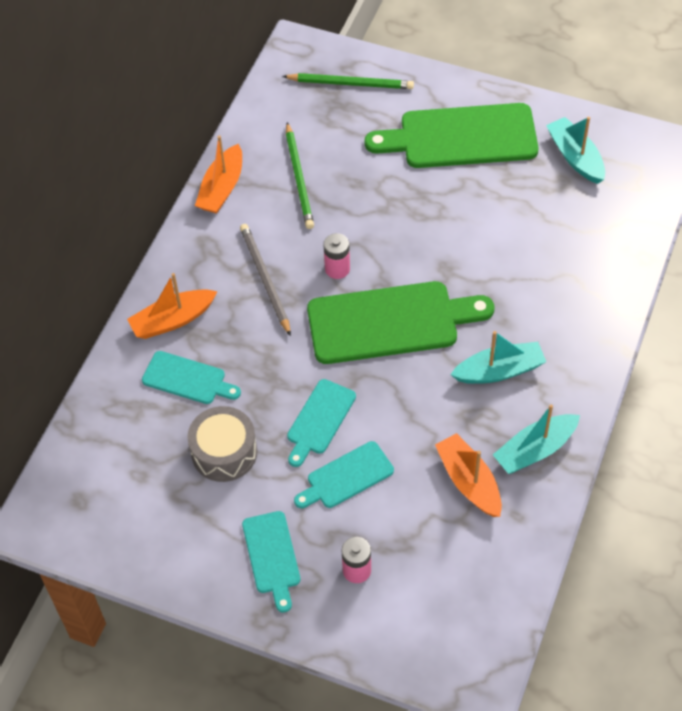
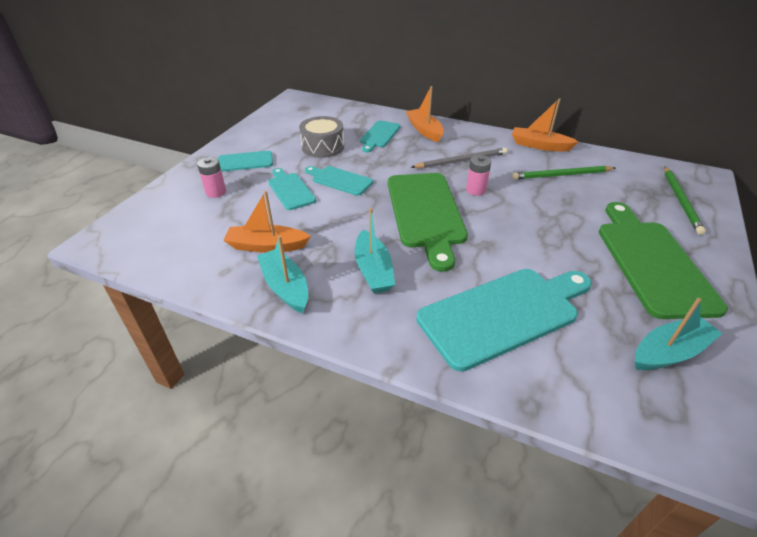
camera: 90 degrees right, 15 degrees down
(469, 481) = (267, 246): orange boat -> orange boat turned 150 degrees counterclockwise
(548, 264) = (503, 314): none -> turquoise cutting board

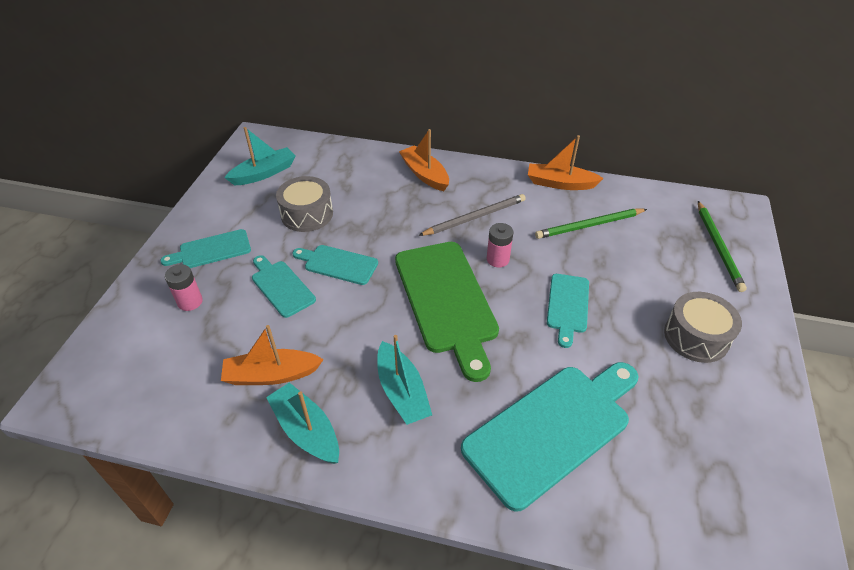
camera: 10 degrees left, 5 degrees up
(379, 135) = (372, 188): turquoise cutting board -> turquoise cutting board (567, 306)
(652, 262) = (696, 337): green cutting board -> grey drum
(669, 352) = (723, 450): turquoise boat -> turquoise boat (264, 173)

